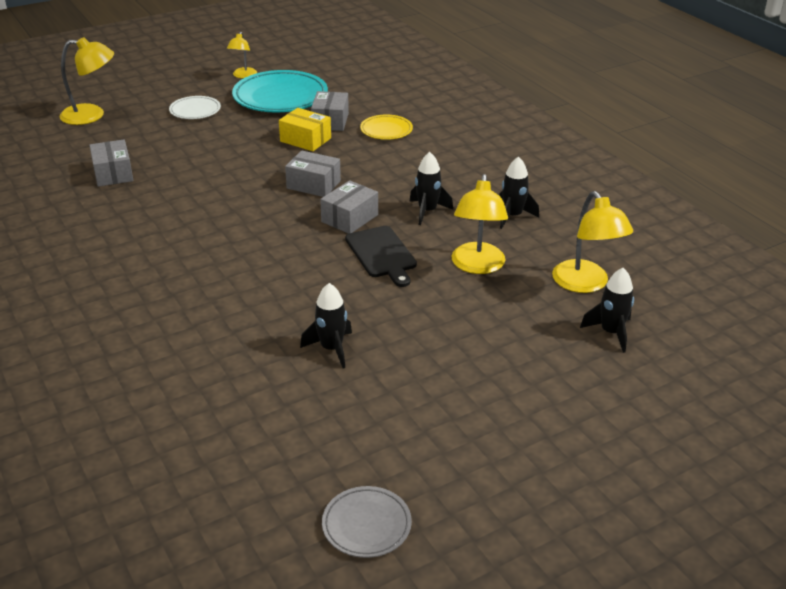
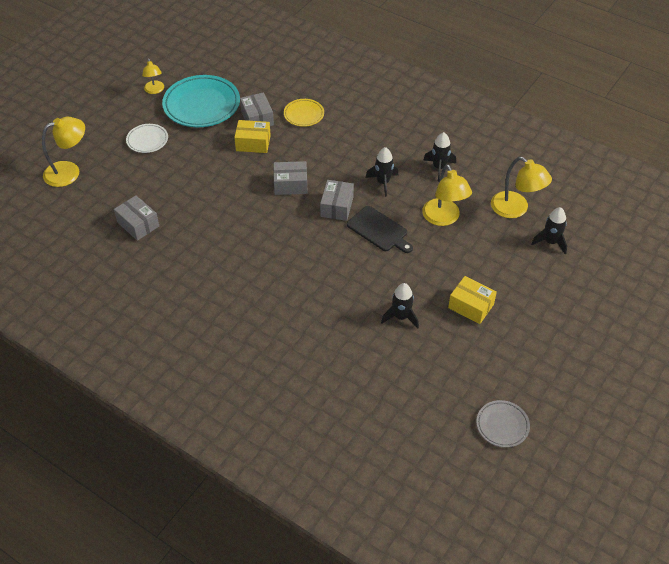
camera: 25 degrees left, 15 degrees up
(437, 367) = (471, 306): none -> yellow box

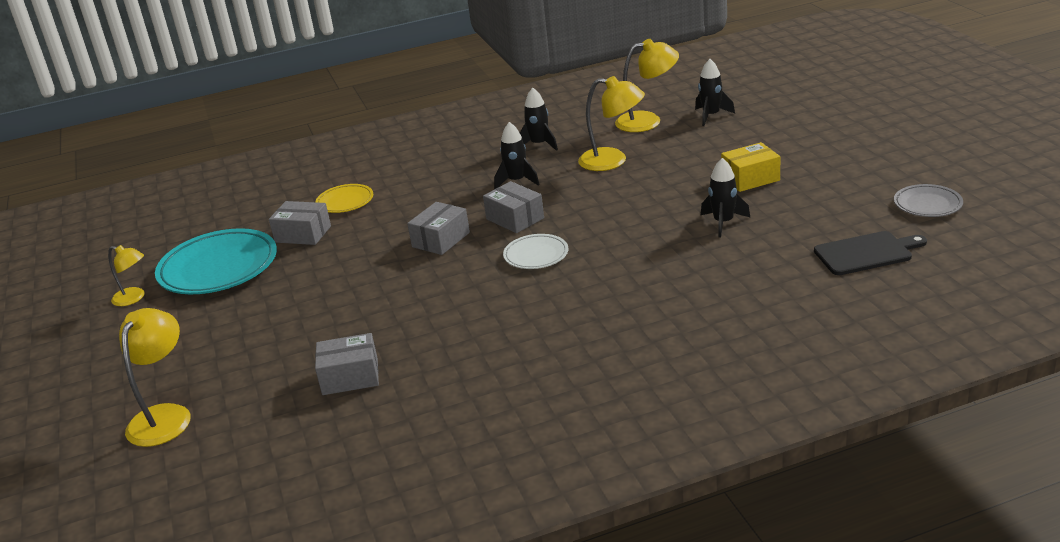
camera: 50 degrees left, 20 degrees down
(147, 140) = (212, 328): white plate -> white plate (536, 255)
(253, 143) = (338, 248): yellow box -> none
(379, 230) = (583, 202): black cutting board -> black cutting board (866, 253)

